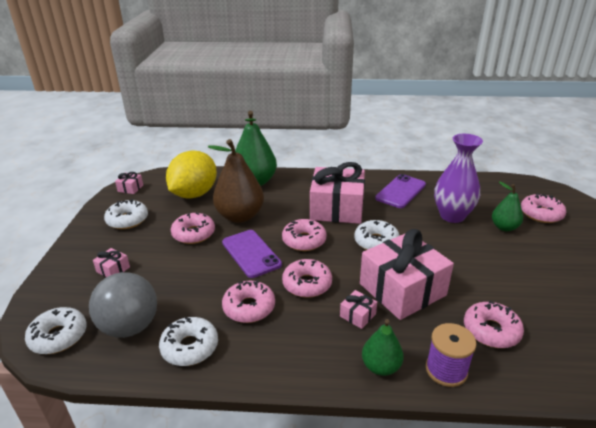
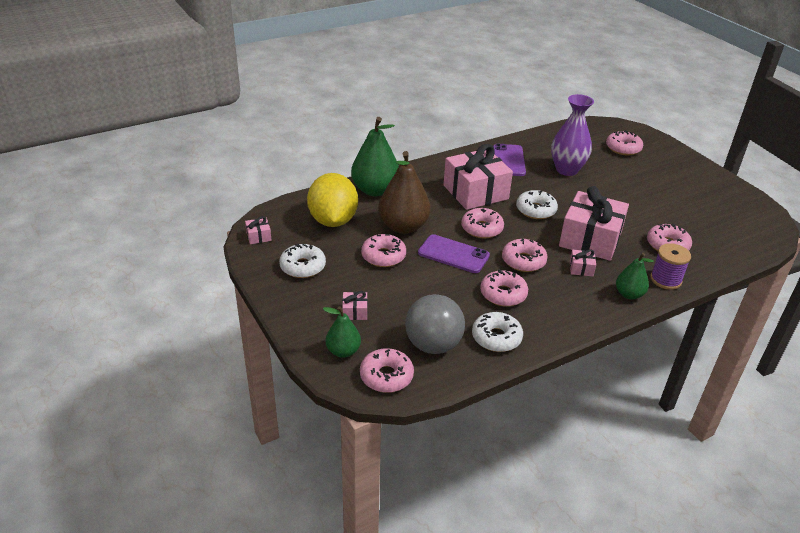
camera: 35 degrees left, 5 degrees up
(58, 336) = (386, 376): white donut -> pink donut
(504, 227) = (609, 167): green pear -> green pear (343, 351)

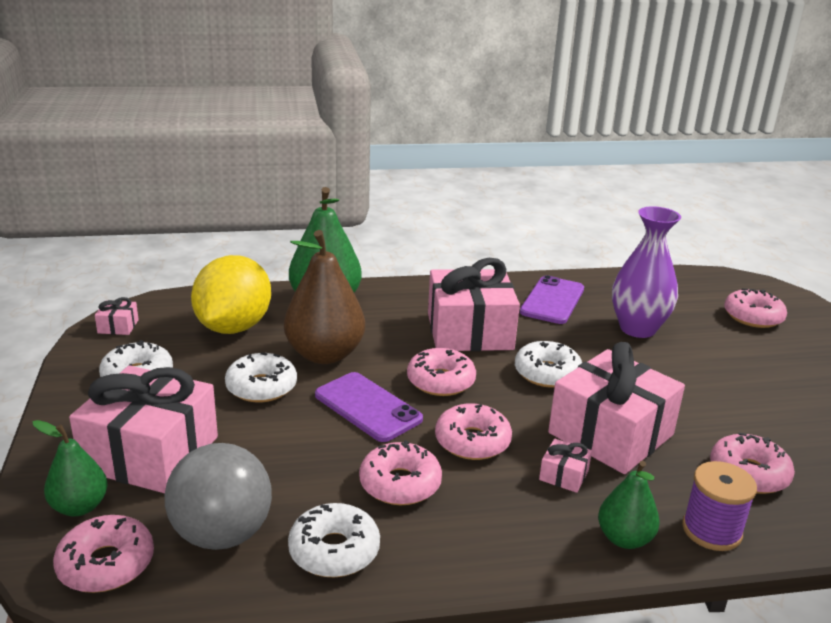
camera: 20 degrees right, 10 degrees down
(355, 312) = (150, 453): pink gift -> pink gift, size x2.49
(383, 256) = (261, 387): pink donut -> white donut

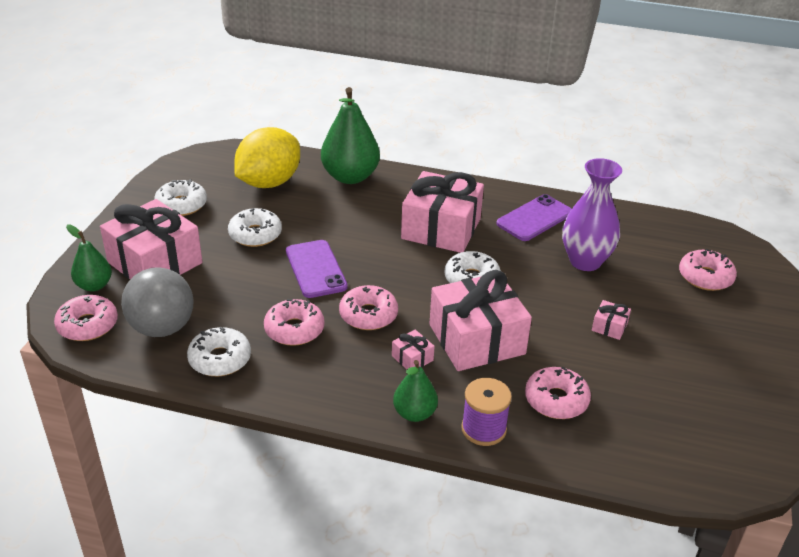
camera: 25 degrees right, 10 degrees up
(118, 326) = (192, 163): pink gift -> pink gift (609, 327)
(325, 354) = (317, 220): brown pear -> none
(440, 381) = (384, 263): pink donut -> none

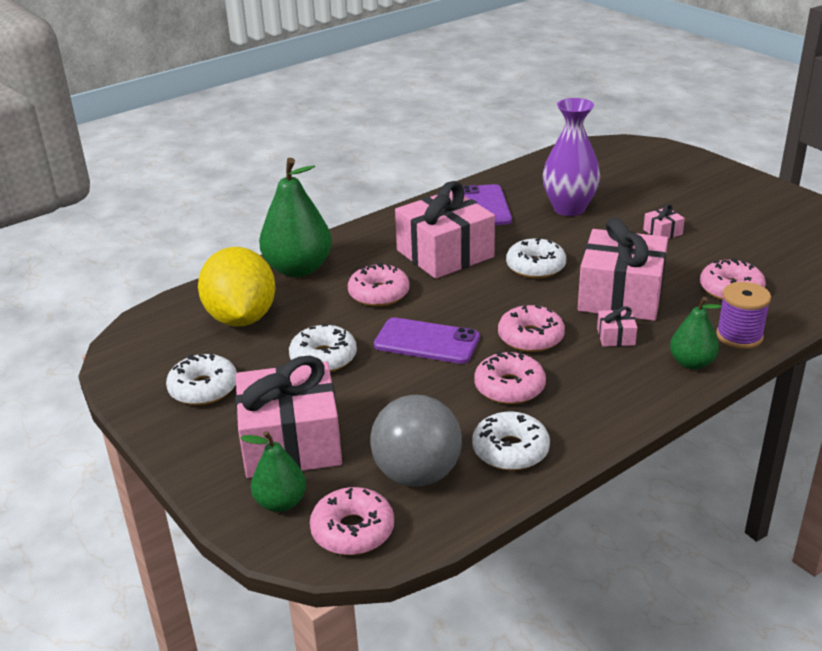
camera: 50 degrees left, 5 degrees down
(705, 277) = (641, 172): pink donut -> pink donut (379, 294)

